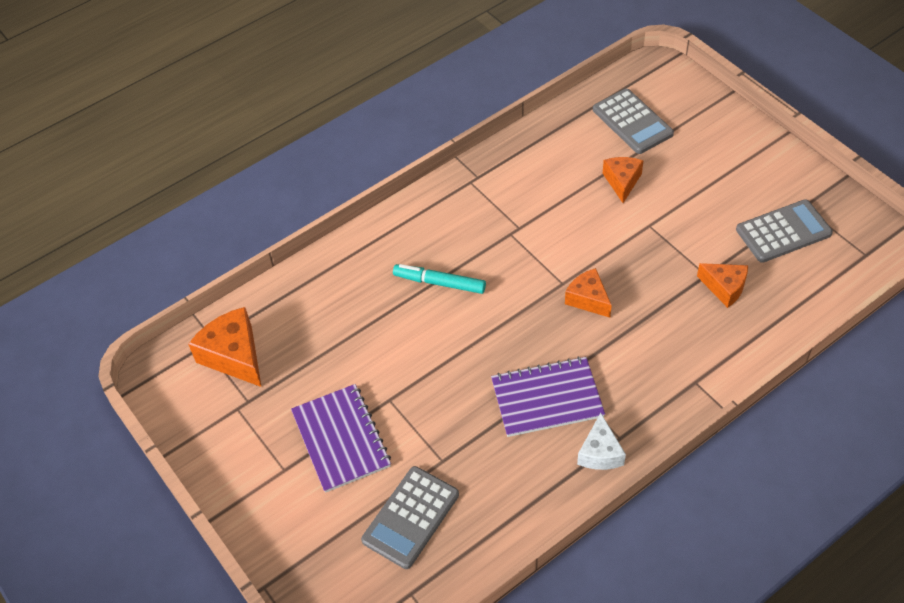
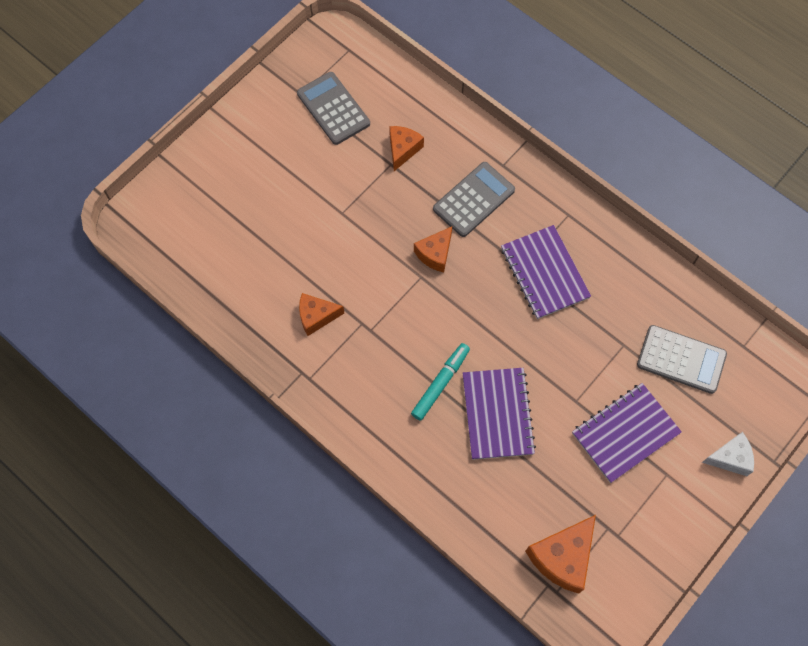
camera: 105 degrees left, 15 degrees up
(394, 326) = (497, 414): none -> purple notebook
(439, 283) = (440, 383): turquoise marker -> turquoise marker turned 150 degrees counterclockwise
(600, 453) = (585, 227): white cheese -> white cheese (730, 458)
(622, 182) = (291, 241): orange cheese -> orange cheese (316, 316)
(632, 122) = (210, 239): grey calculator -> grey calculator (473, 199)

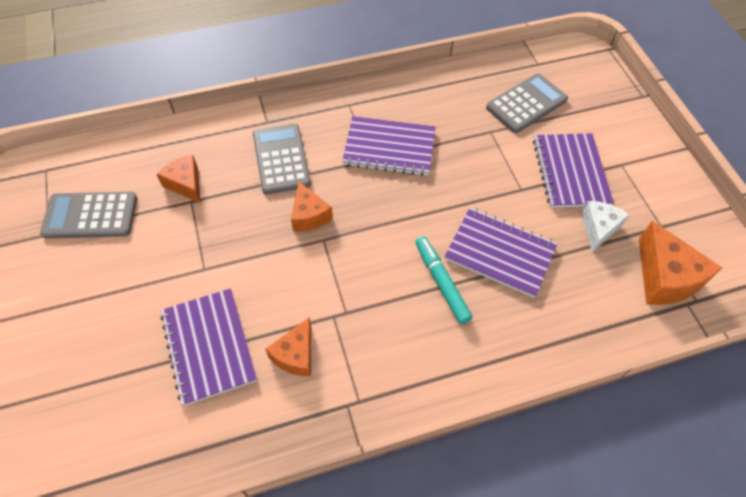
camera: 60 degrees left, 10 degrees down
(287, 257) = (209, 346): none -> purple notebook
(730, 458) = (627, 119): white cheese -> white cheese (598, 228)

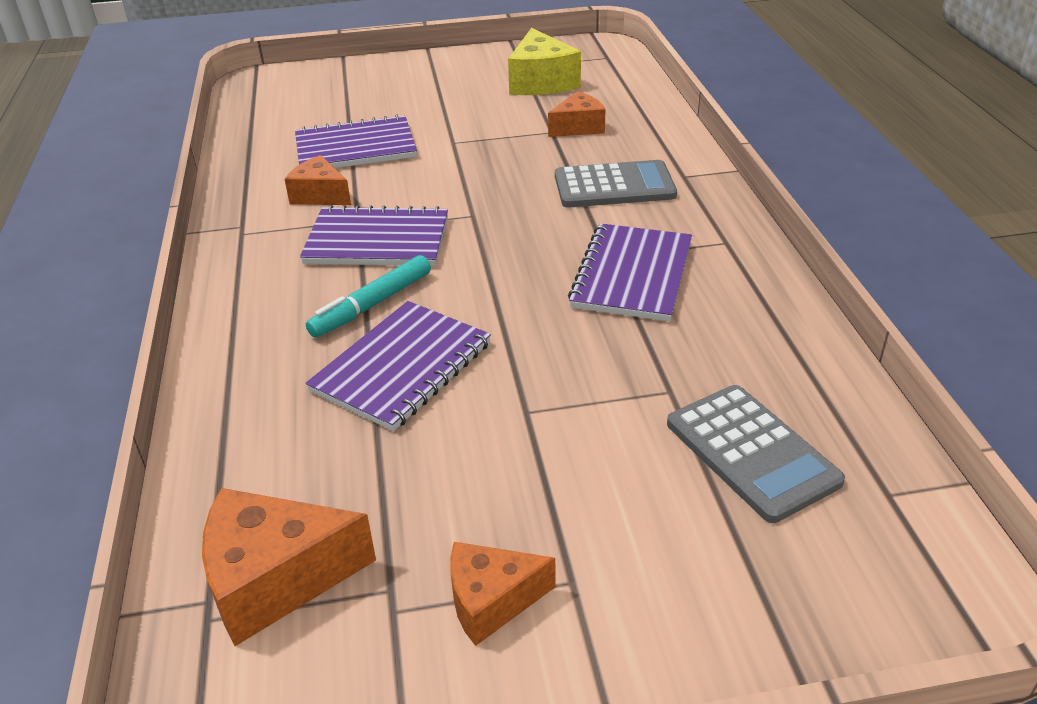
camera: 100 degrees right, 20 degrees down
(90, 216) = (541, 82): grey calculator -> yellow cheese
(309, 216) = (513, 205): orange cheese -> orange cheese (491, 601)
(441, 282) = (372, 305): turquoise marker -> turquoise marker turned 150 degrees clockwise
(570, 172) = (560, 488): purple notebook -> purple notebook (377, 241)
(598, 228) = (416, 502): white cheese -> none

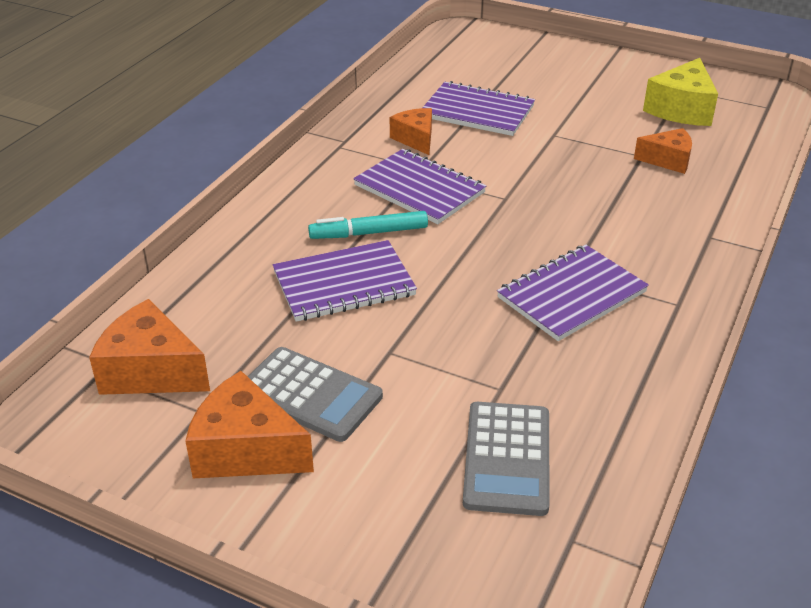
camera: 35 degrees right, 0 degrees up
(491, 601) = (246, 450): orange cheese -> orange cheese, size x1.56
(614, 186) = (640, 221): grey calculator -> grey calculator (310, 395)

